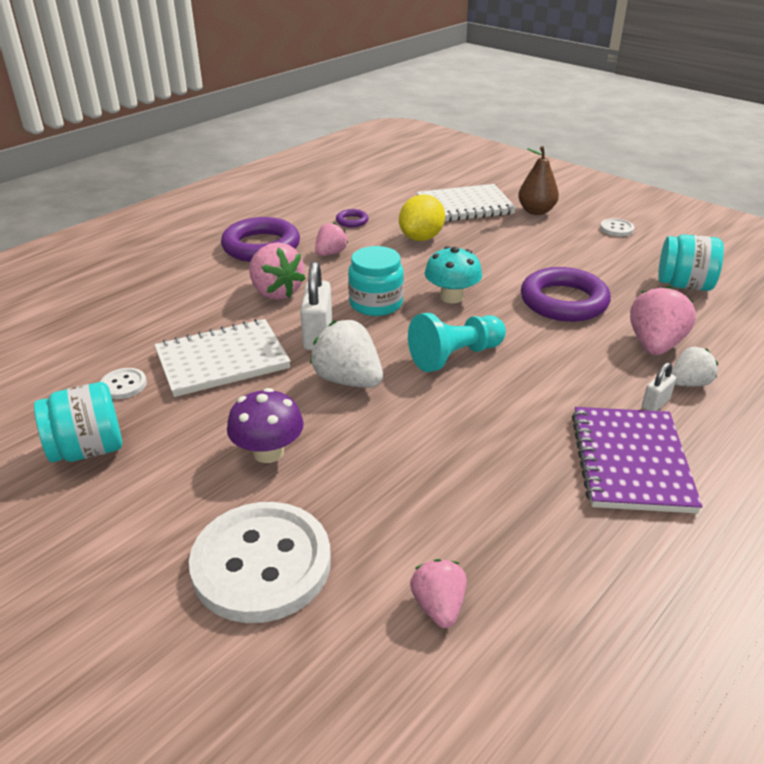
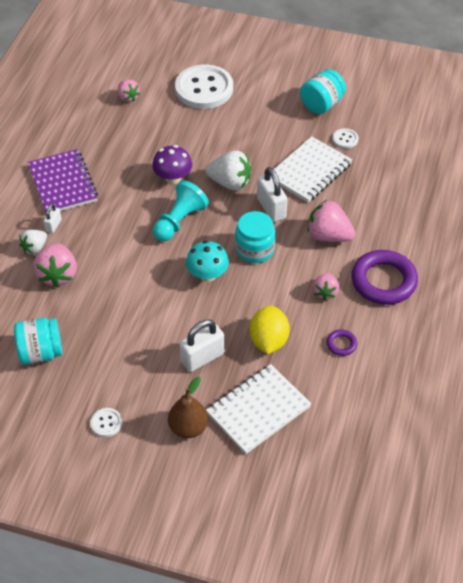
camera: 155 degrees right, 15 degrees up
(268, 452) = (239, 130): purple mushroom -> purple mushroom (173, 178)
(498, 243) = (202, 358): none -> white padlock
(563, 301) = (127, 298): purple ring -> none

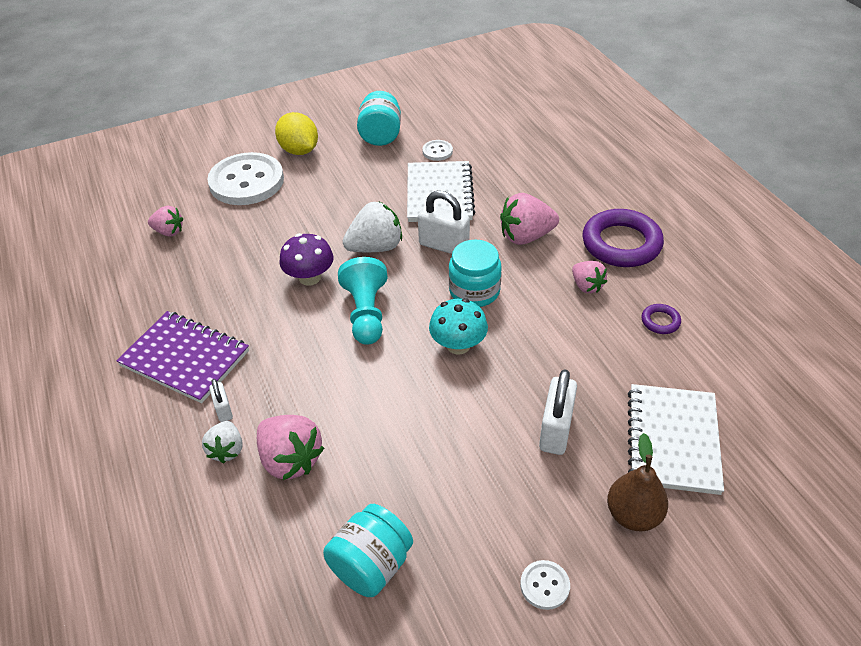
camera: 40 degrees left, 5 degrees down
(268, 341) = (595, 366): yellow lemon -> yellow lemon (299, 150)

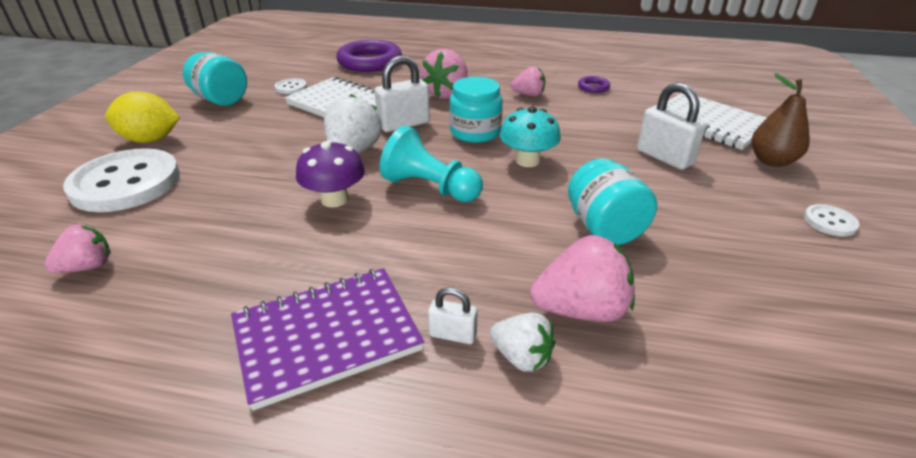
camera: 55 degrees left, 10 degrees down
(371, 565) = (768, 308): turquoise jar -> turquoise jar (604, 228)
(621, 243) = (503, 71): purple ring -> purple ring (370, 62)

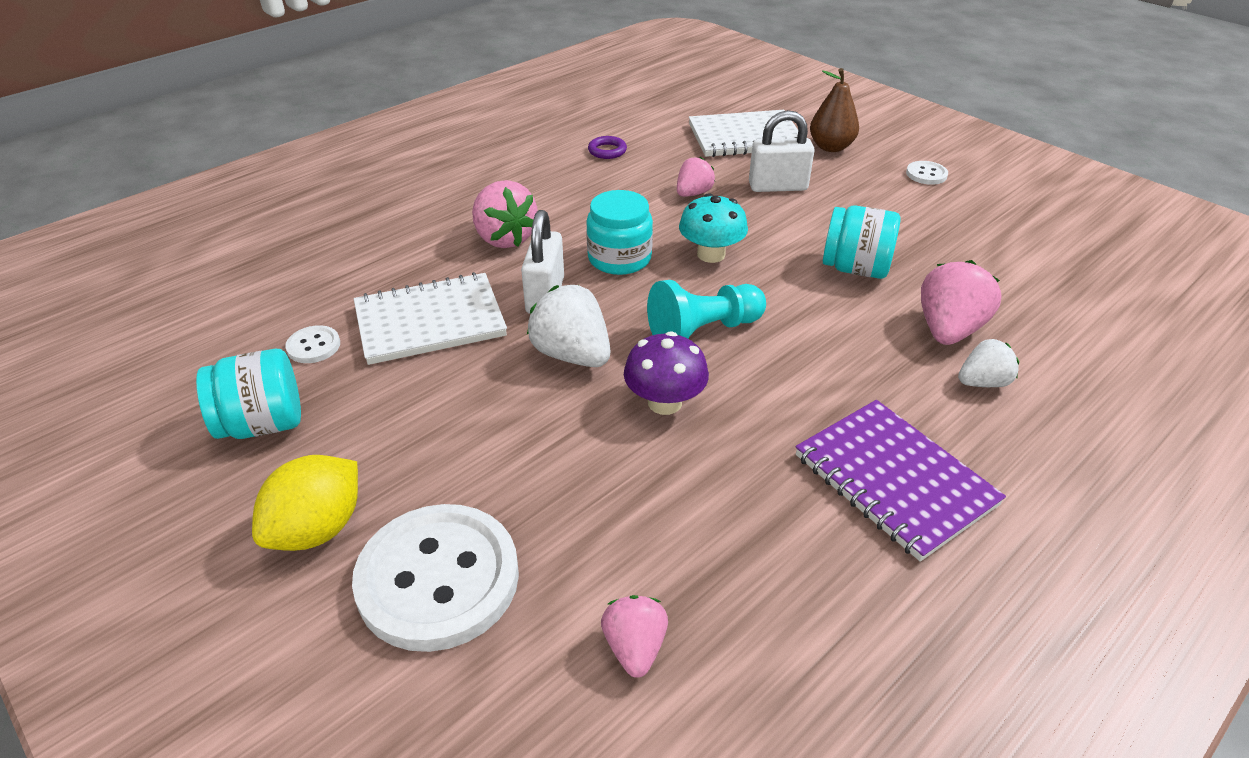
camera: 55 degrees left, 5 degrees up
(327, 337) = (894, 480): purple notebook -> purple notebook turned 45 degrees counterclockwise
(370, 62) = (324, 254): purple ring -> none
(453, 335) = (937, 406): white padlock -> none
(529, 95) = (575, 191): pink strawberry -> pink strawberry (693, 193)

